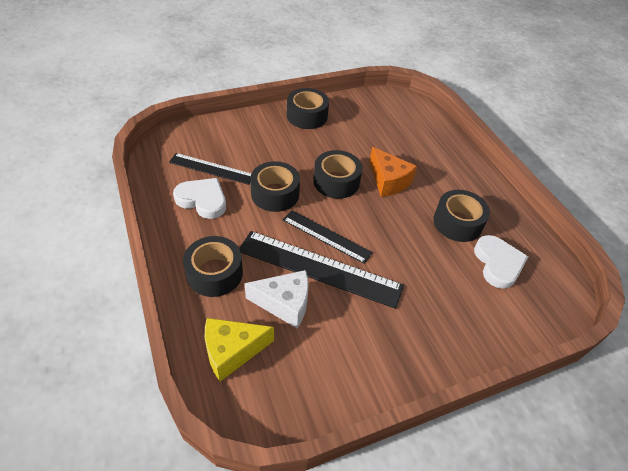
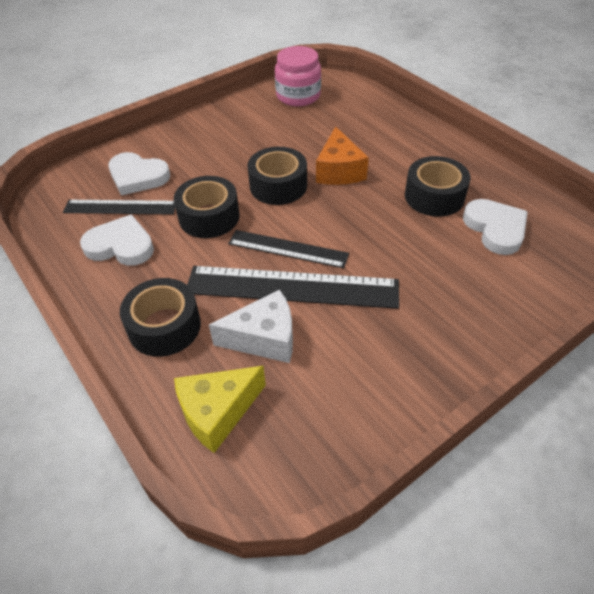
camera: 10 degrees left, 0 degrees up
(232, 147) = (138, 177): none -> white heart
(307, 116) = (218, 122): black tape -> none
(377, 108) = (298, 96): none -> pink jar
(388, 181) = (339, 171): orange cheese -> orange cheese turned 45 degrees clockwise

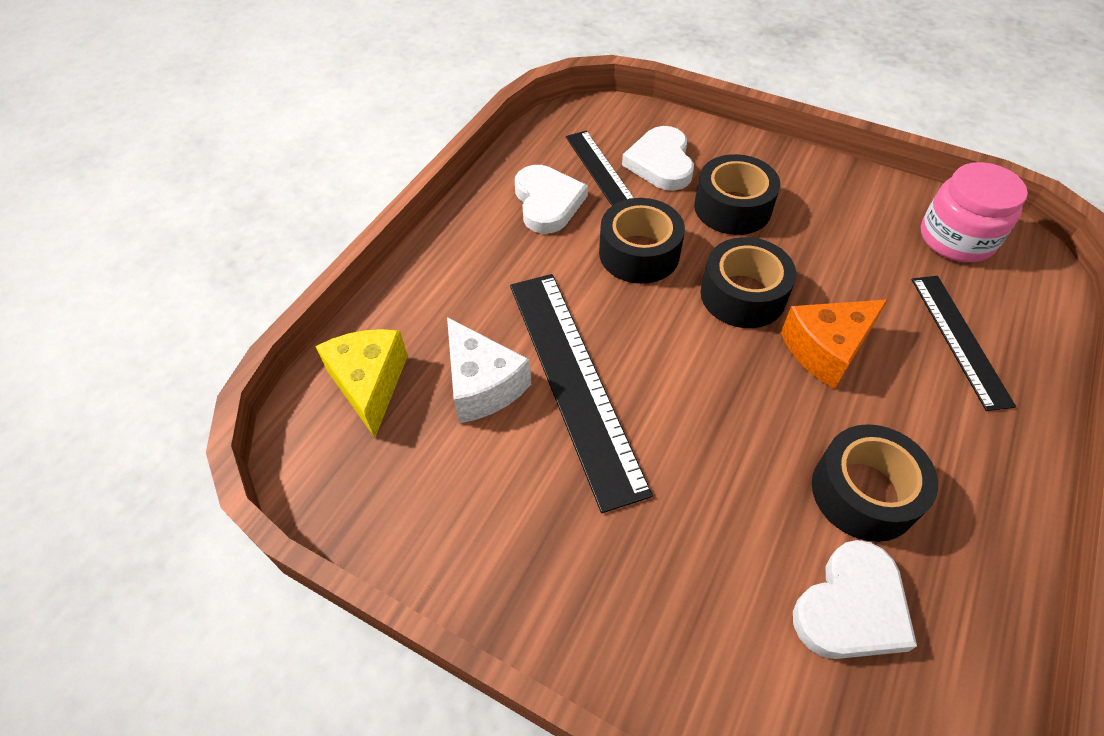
camera: 65 degrees right, 5 degrees up
(164, 326) = (457, 290): black tape -> black tape (732, 207)
(217, 412) = (369, 384): yellow cheese -> yellow cheese turned 45 degrees clockwise
(288, 249) = (634, 351): black ruler -> black ruler (959, 339)

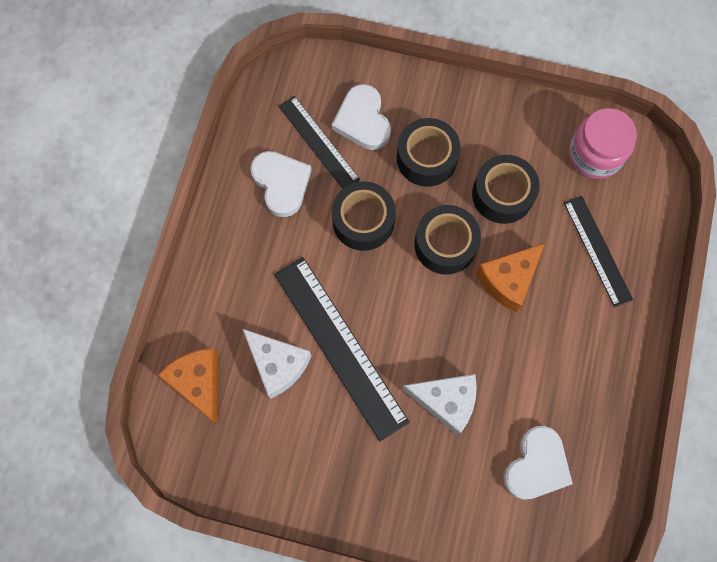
camera: 15 degrees left, 20 degrees up
(369, 384) = (198, 382): yellow cheese -> orange cheese
(713, 480) = (446, 401): none -> white cheese
(864, 492) = (539, 387): black tape -> black tape (502, 194)

